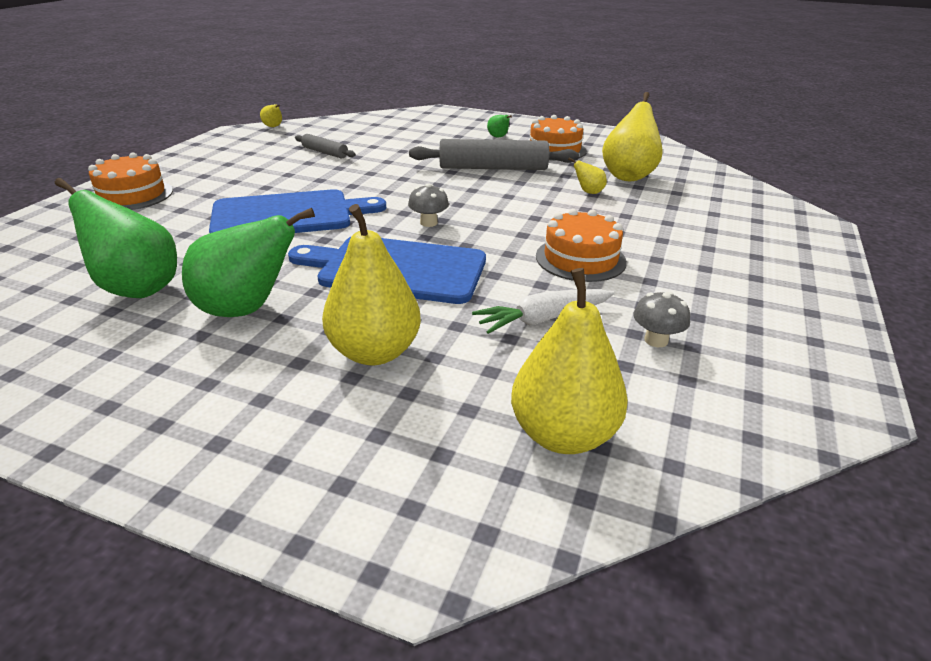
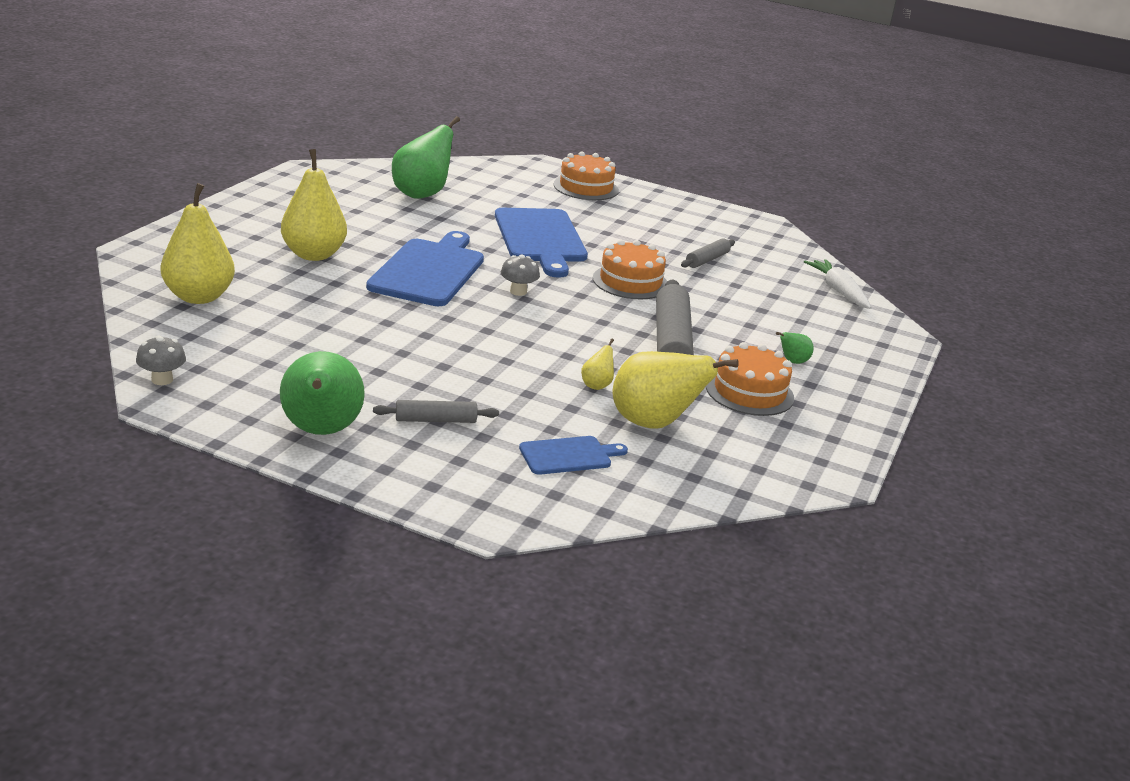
camera: 90 degrees right, 5 degrees down
(246, 309) = (383, 222): green pear -> green pear (321, 431)
(273, 127) = (788, 240): yellow pear -> none
(543, 319) = (331, 313): white carrot -> white carrot (838, 291)
(580, 259) = (429, 347): orange cake -> orange cake (630, 282)
(656, 340) = (283, 350): grey mushroom -> grey mushroom (162, 380)
(703, 201) = (569, 455): none -> blue cutting board
(708, 248) = (436, 420): none -> grey rolling pin

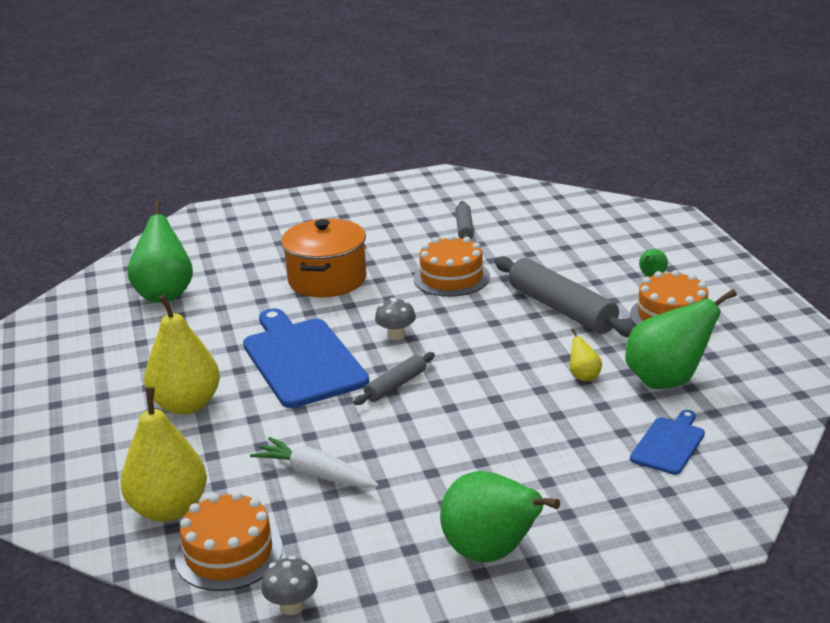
camera: 35 degrees left, 0 degrees up
(436, 420) = (544, 482): grey rolling pin -> grey rolling pin (396, 385)
(540, 239) = (327, 280): blue cutting board -> orange pot
(586, 187) = (276, 215): orange cake -> orange cake (229, 553)
(654, 424) = (667, 381): yellow pear -> green pear
(838, 291) = (579, 203): white carrot -> white carrot (315, 474)

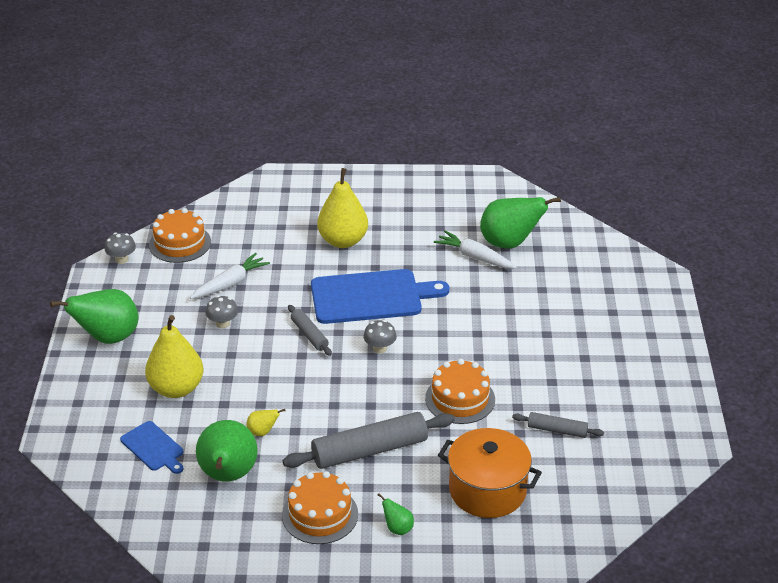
camera: 105 degrees right, 10 degrees up
(169, 509) = (235, 226): yellow pear -> yellow pear (176, 388)
(199, 310) = (475, 257): none -> white carrot
(327, 280) = (492, 328): orange pot -> orange pot (487, 490)
(407, 456) = (223, 324): none -> grey mushroom

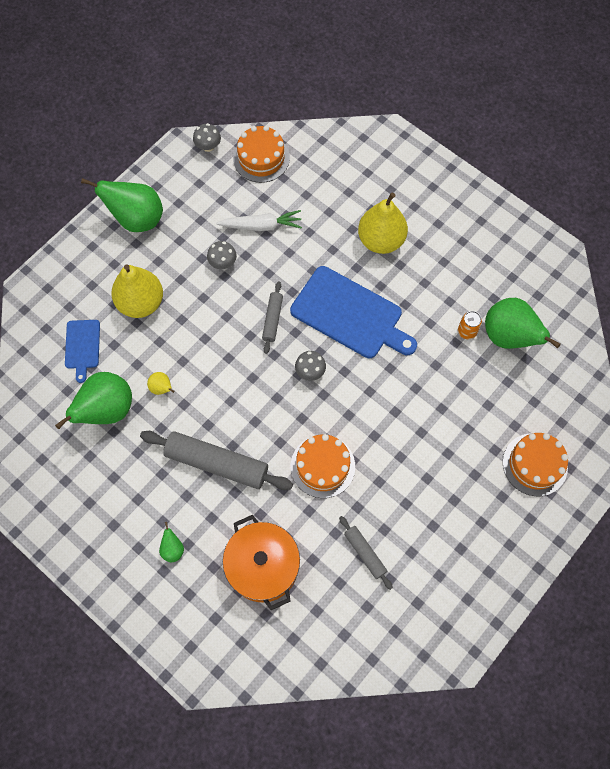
camera: 40 degrees right, 30 degrees up
(320, 514) = (134, 494): orange cake -> orange cake (535, 464)
(475, 257) = (467, 331): white carrot -> orange can

